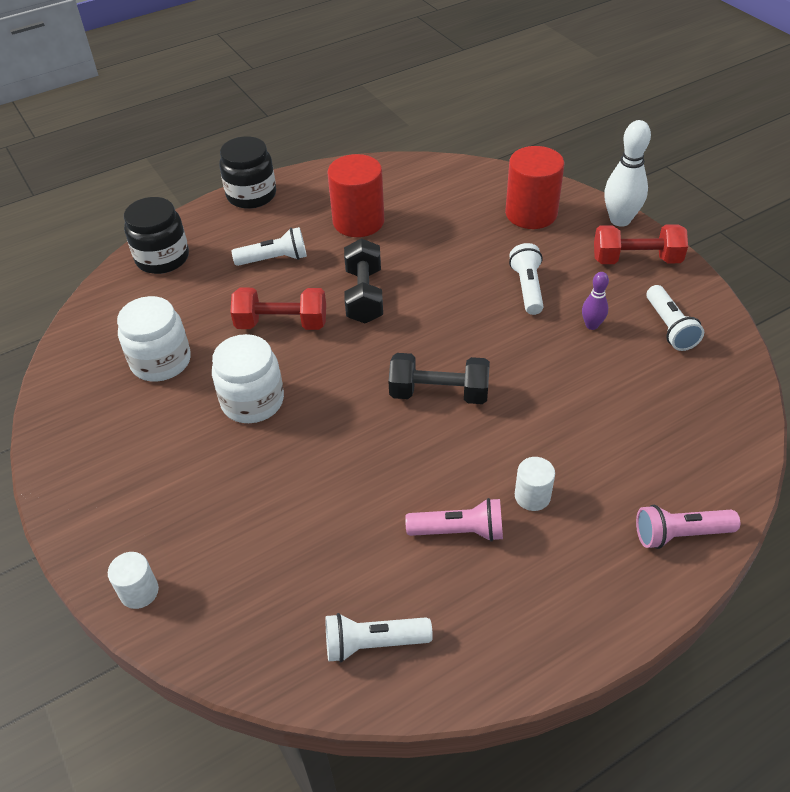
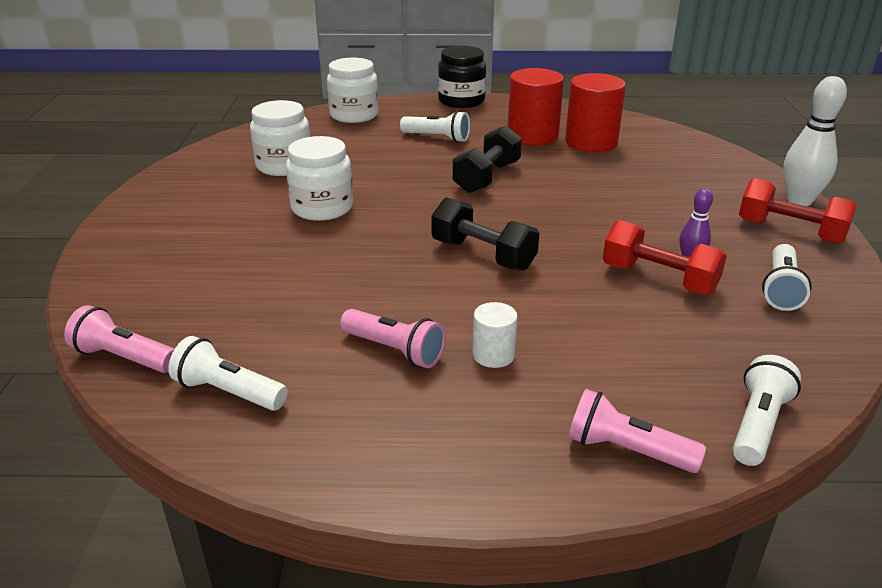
camera: 30 degrees right, 15 degrees down
(139, 591) = (105, 281): white cylinder -> none
(162, 258) = (354, 115): black jar -> white jar
(251, 661) = (124, 357): none -> pink flashlight
(282, 324) = (399, 173): red dumbbell -> red dumbbell (659, 279)
(527, 288) = (647, 216): white flashlight -> white flashlight (758, 424)
(531, 213) = (704, 172): red cylinder -> red cylinder (591, 142)

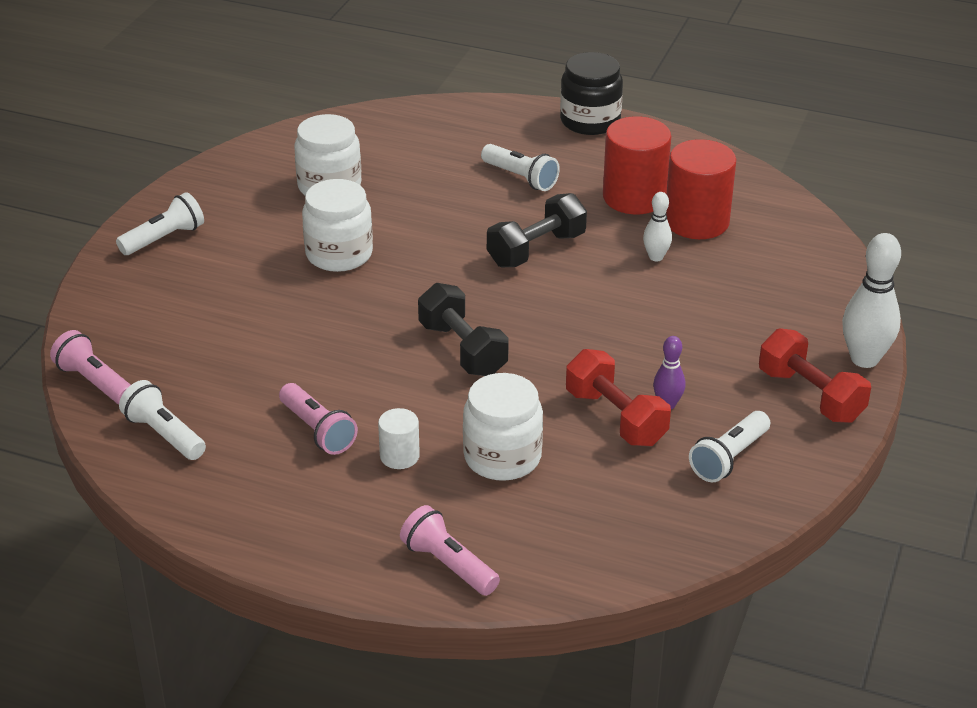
camera: 20 degrees right, 5 degrees up
(354, 115) = (447, 121): white jar -> white jar (502, 457)
(582, 167) = (656, 257): none -> white bowling pin
(758, 424) = (576, 574): white flashlight -> white flashlight (164, 238)

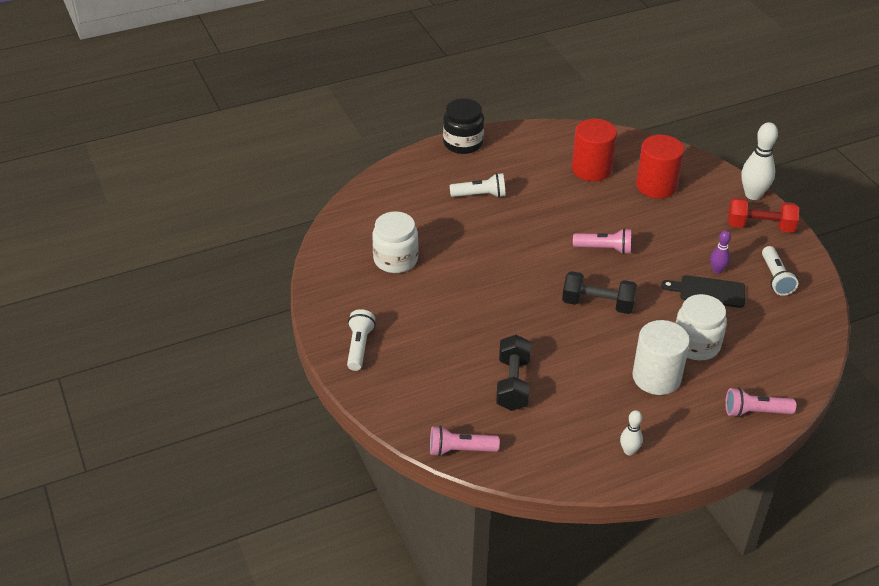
camera: 45 degrees left, 5 degrees up
(164, 434) = (540, 449): white flashlight -> none
(317, 430) = (603, 392): pink flashlight -> pink flashlight (604, 249)
(339, 254) = (462, 294): white jar -> none
(399, 456) = (656, 377): white cylinder -> white cylinder, size x1.94
(536, 250) = (547, 230): black dumbbell -> black dumbbell (513, 384)
(616, 418) = (708, 291): red dumbbell -> black cutting board
(634, 197) = (546, 173): red cylinder -> red cylinder (656, 186)
(656, 257) = (603, 199): white bowling pin -> white bowling pin (629, 451)

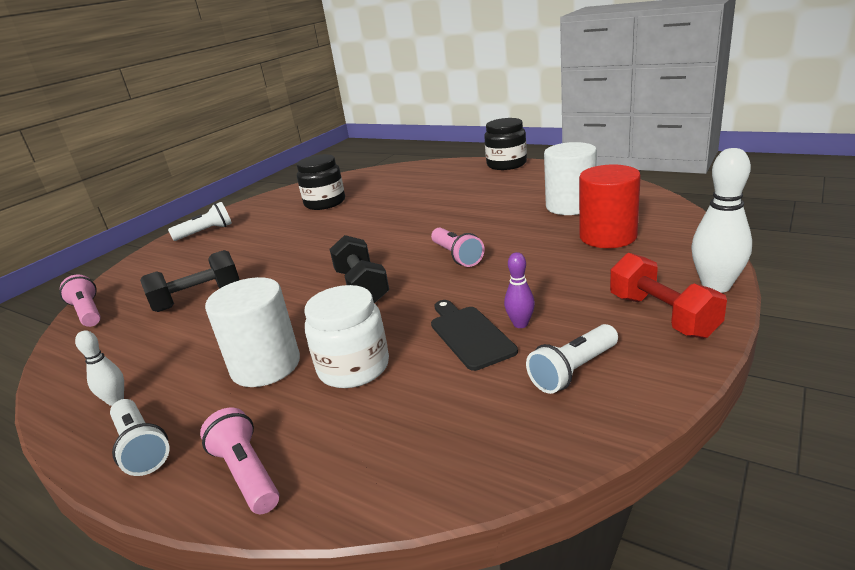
camera: 60 degrees right, 15 degrees down
(395, 260) = (325, 203): white jar -> black jar
(480, 195) = (450, 192): white flashlight -> white flashlight (141, 447)
(591, 169) = (570, 206): red cylinder -> white cylinder

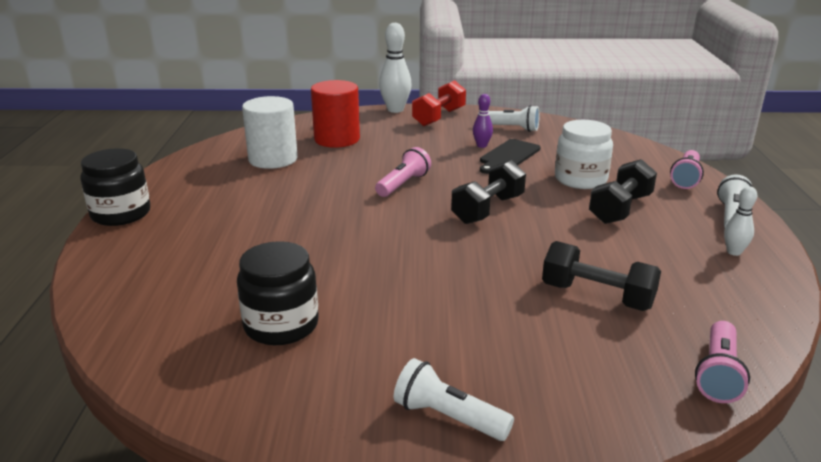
camera: 125 degrees left, 0 degrees up
(266, 366) = (620, 209): white cylinder -> black dumbbell

